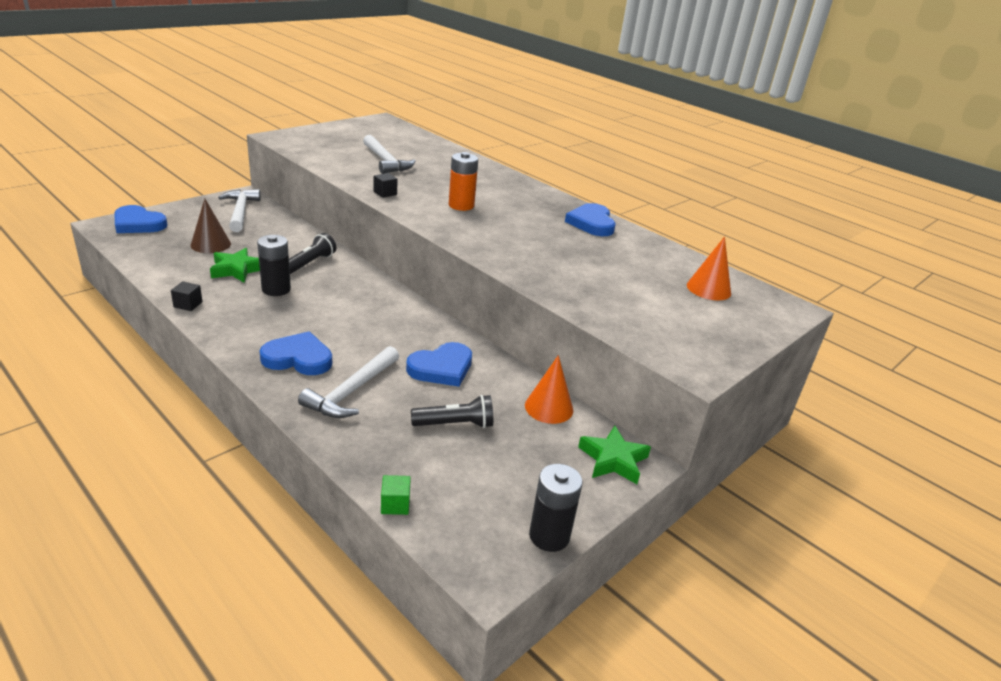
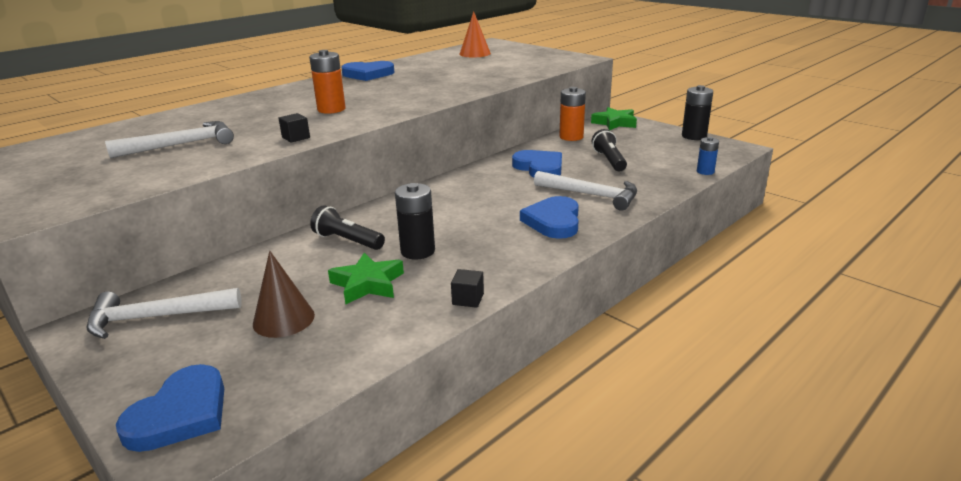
camera: 85 degrees left, 5 degrees down
(395, 504) = (705, 171): green cube -> blue battery
(549, 407) = (571, 137): orange cone -> orange battery

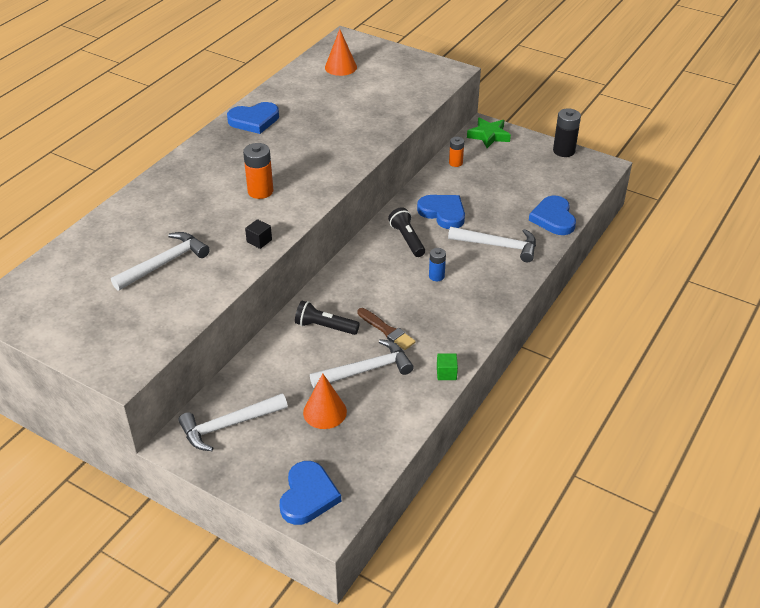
camera: 15 degrees left, 15 degrees up
(283, 319) = (325, 412): brown cone -> orange cone
(367, 284) = (366, 370): green star -> white hammer
(417, 251) = (387, 330): black battery -> brown brush
(468, 299) = (446, 373): black cube -> green cube
(553, 221) = (478, 282): blue heart -> blue heart (553, 218)
(571, 137) = (455, 163): orange battery -> orange battery, size x0.62
(609, 160) = (499, 196): black flashlight -> black flashlight (407, 239)
(705, 171) = (582, 203): blue battery -> blue battery (436, 276)

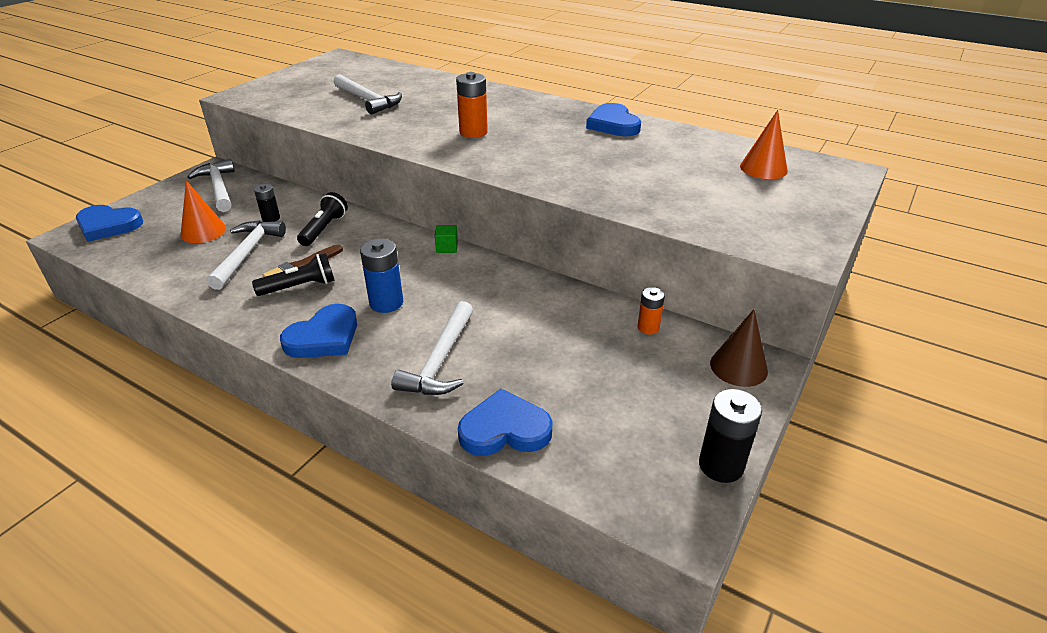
camera: 90 degrees right, 5 degrees down
(259, 241) = (387, 135): black cube -> none
(302, 367) = (271, 218): none -> black battery
(366, 370) = (247, 253): white hammer -> white hammer turned 150 degrees counterclockwise
(407, 239) = (464, 281): black flashlight -> black flashlight (300, 287)
(436, 276) = (386, 303): blue battery -> blue battery, size x1.61
(443, 213) = (520, 312): blue heart -> blue heart (324, 337)
(446, 373) = (211, 305): green cube -> green cube (447, 247)
(488, 136) = (738, 367): green star -> brown cone

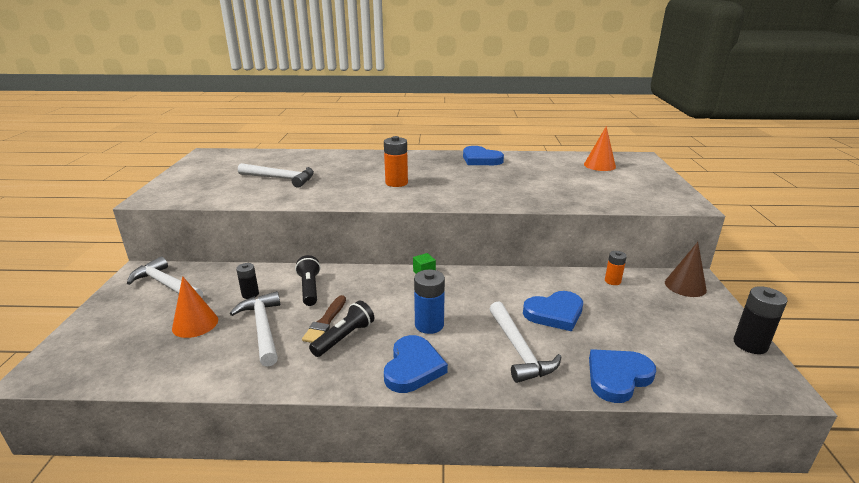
camera: 30 degrees left, 10 degrees down
(108, 225) = (78, 350): blue heart -> blue heart (554, 313)

